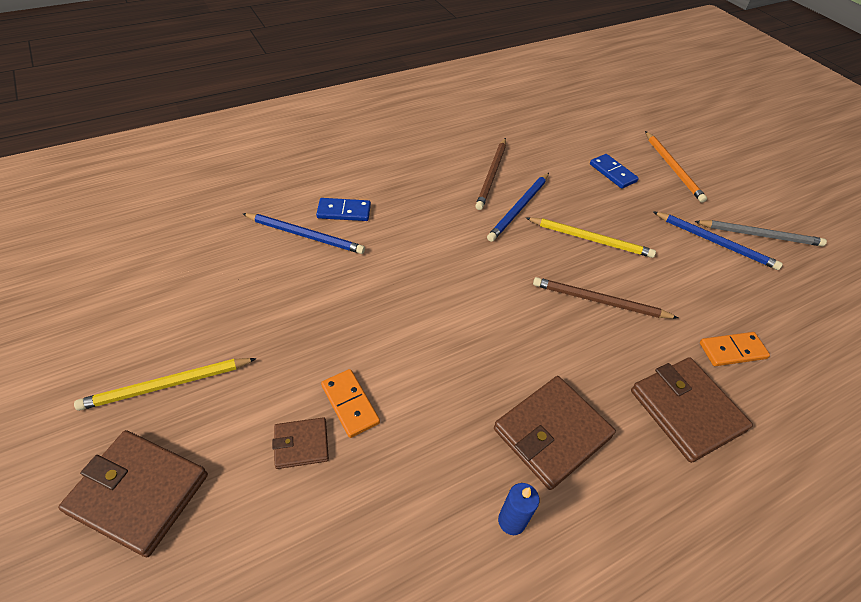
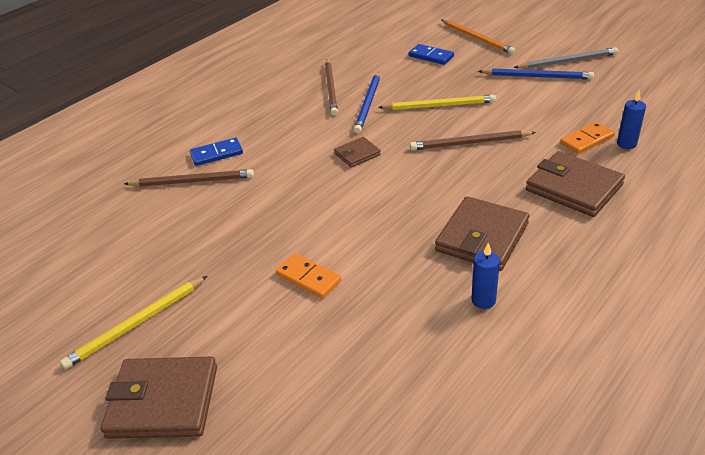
camera: 15 degrees left, 10 degrees down
(301, 444) = (284, 318): brown wallet -> brown wallet (357, 154)
(305, 235) = (192, 181): blue pencil -> brown pencil
(777, 375) = (626, 144): none -> blue candle

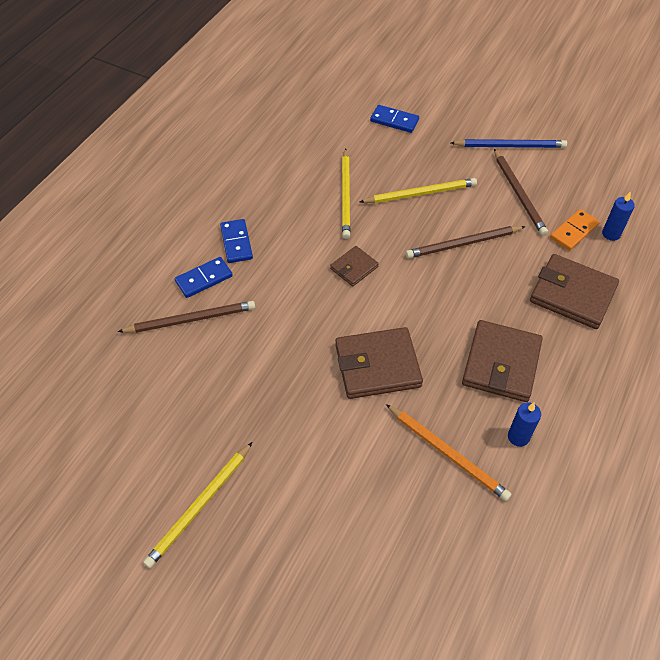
camera: 15 degrees left, 15 degrees up
(163, 401) = (259, 587): brown wallet -> brown wallet (377, 366)
(256, 131) = (236, 242): none -> blue domino
(308, 278) = (351, 430): orange domino -> none
(331, 88) = (299, 175): brown pencil -> brown pencil (519, 194)
(368, 104) = (346, 195): blue pencil -> yellow pencil
(477, 38) = (437, 91): orange pencil -> orange pencil (447, 453)
(567, 61) = (536, 122): grey pencil -> none

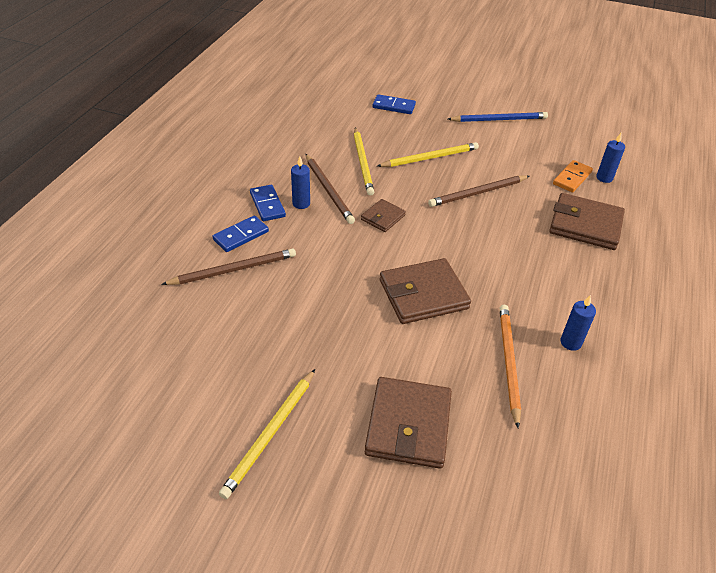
camera: 10 degrees left, 10 degrees down
(271, 244) = (301, 203): none -> blue candle
(447, 453) = (508, 362): orange pencil -> orange pencil turned 120 degrees counterclockwise
(501, 363) = (537, 284): brown wallet -> brown wallet (408, 425)
(519, 194) = (516, 153): brown pencil -> brown pencil (328, 190)

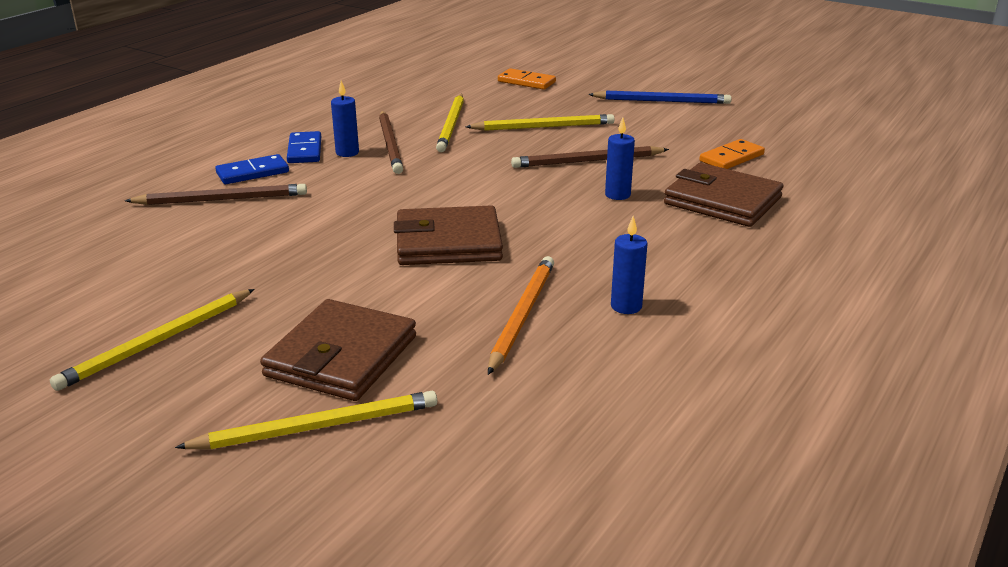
camera: 15 degrees right, 15 degrees down
(383, 217) = (443, 172): brown wallet -> none
(393, 106) = (526, 82): blue domino -> orange domino
(427, 497) = (317, 427): none -> yellow pencil
(604, 178) = (780, 161): blue candle -> blue candle (617, 195)

